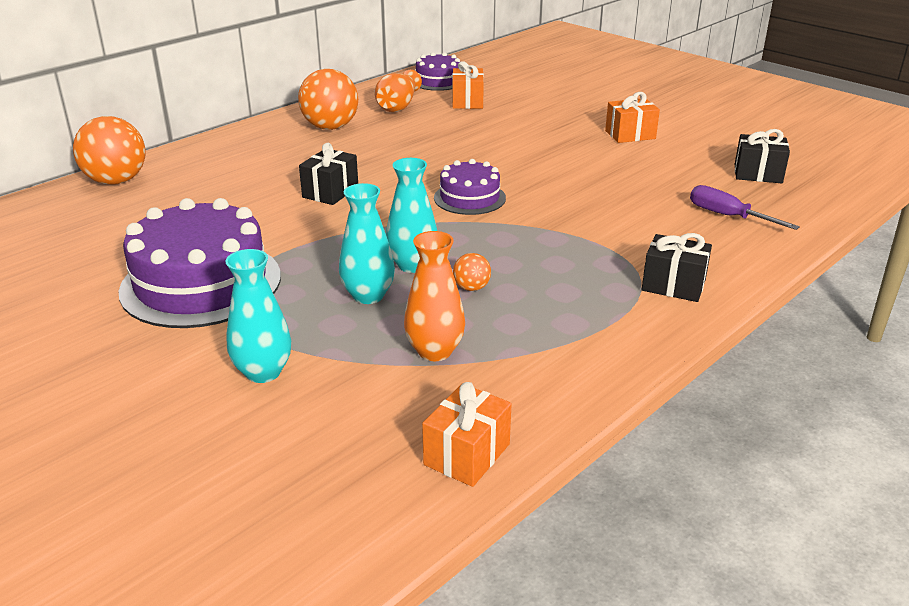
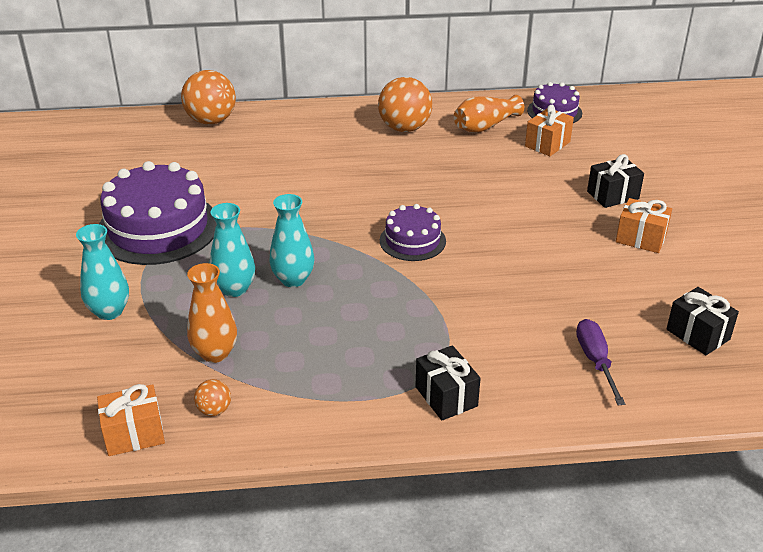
camera: 40 degrees right, 5 degrees up
(330, 192) = (325, 190): black gift -> black gift (612, 195)
(471, 288) = (304, 318): orange ball -> orange ball (214, 410)

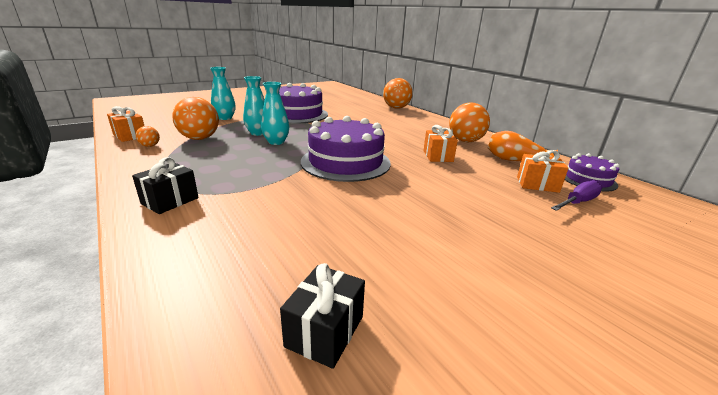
camera: 60 degrees right, 10 degrees down
(215, 353) = (199, 138): orange vase -> orange ball
(412, 241) = (345, 162): purple cake -> purple cake, size x1.85
(595, 361) = (238, 260): purple screwdriver -> purple screwdriver (578, 202)
(612, 195) = (516, 225): black gift -> none
(641, 238) = (468, 254): orange gift -> orange gift (438, 156)

